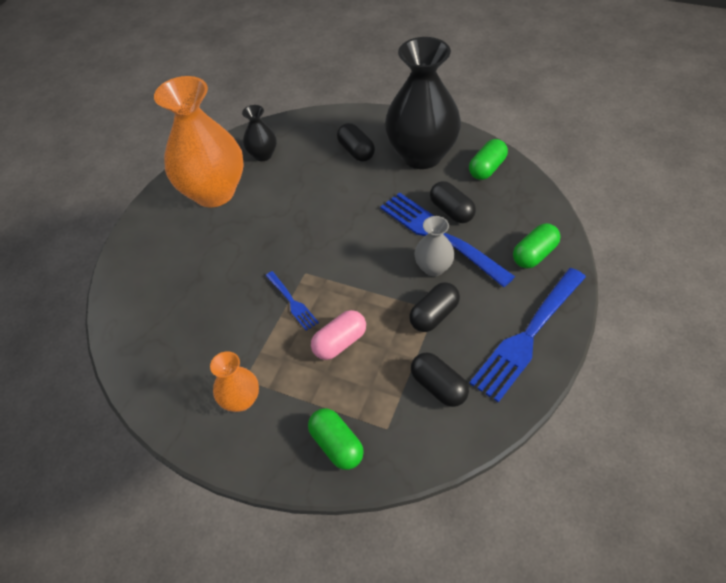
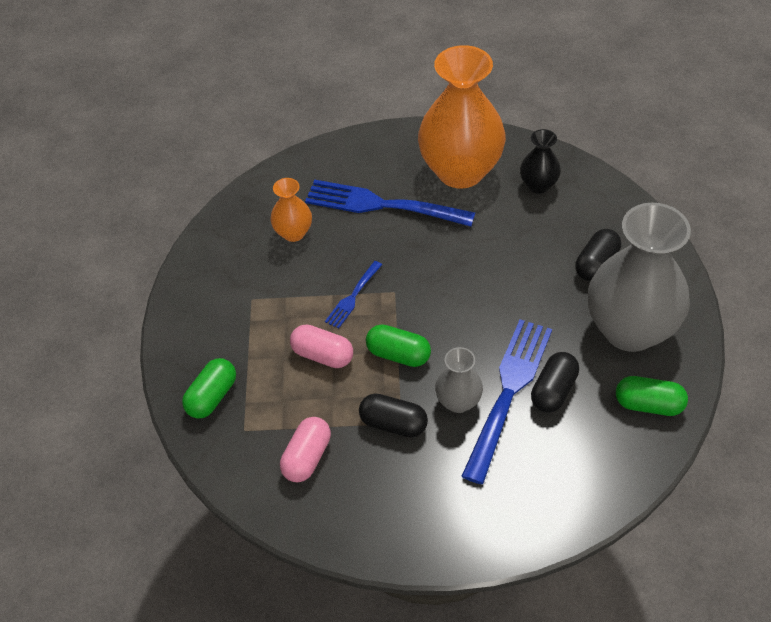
camera: 65 degrees right, 0 degrees up
(241, 400) = (229, 306): orange vase -> orange vase (293, 233)
(422, 155) = (630, 330): black vase -> grey vase
(438, 387) = (307, 457): black capsule -> pink capsule
(528, 335) = (408, 521): blue fork -> blue fork (383, 205)
(534, 254) = (530, 496): green capsule -> green capsule (398, 354)

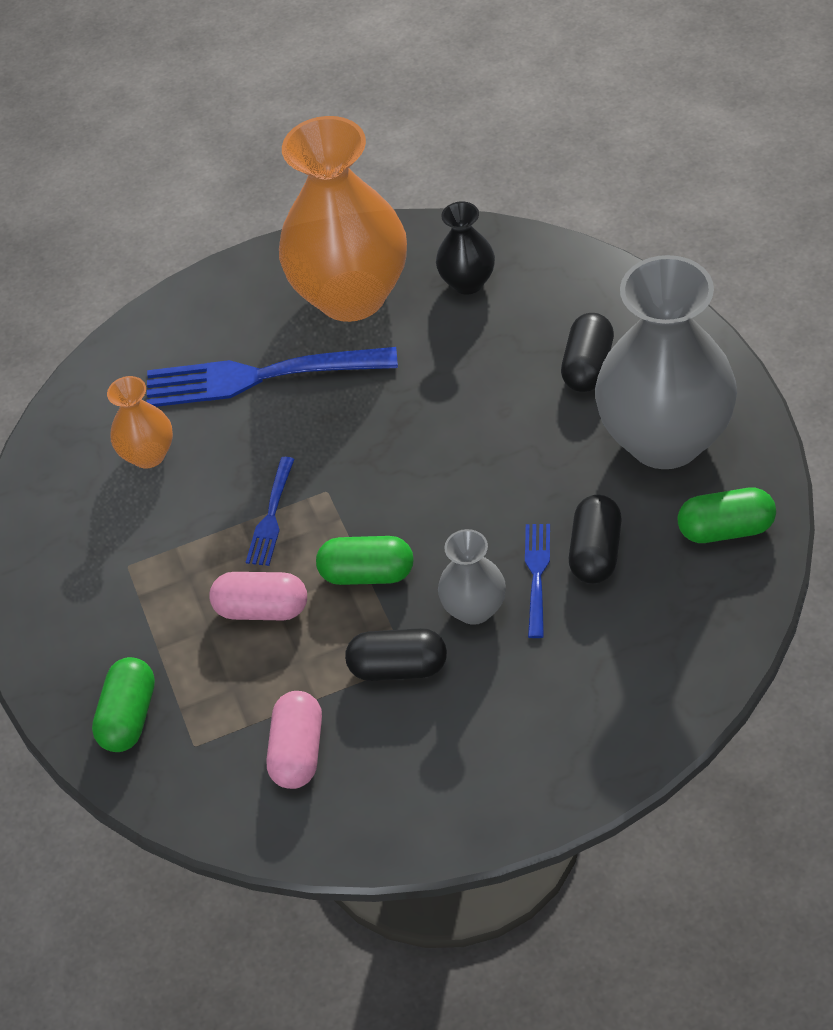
camera: 15 degrees left, 0 degrees up
(508, 393) = (537, 576): blue fork -> blue fork, size x0.49

